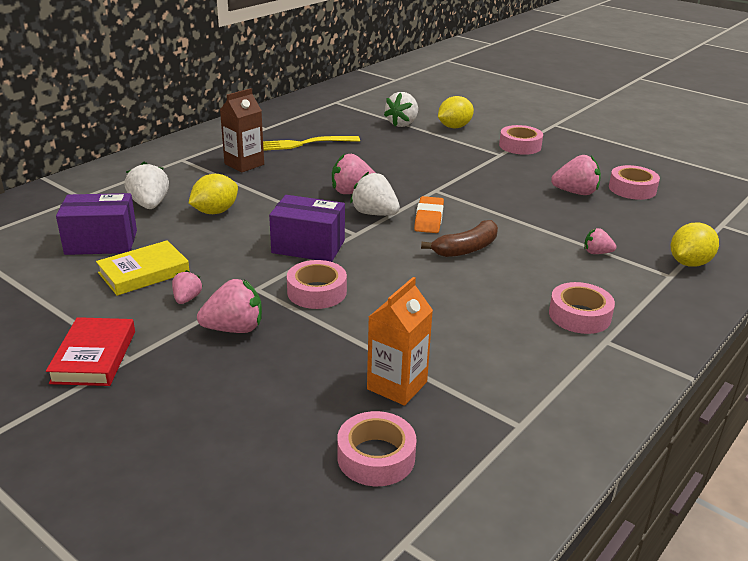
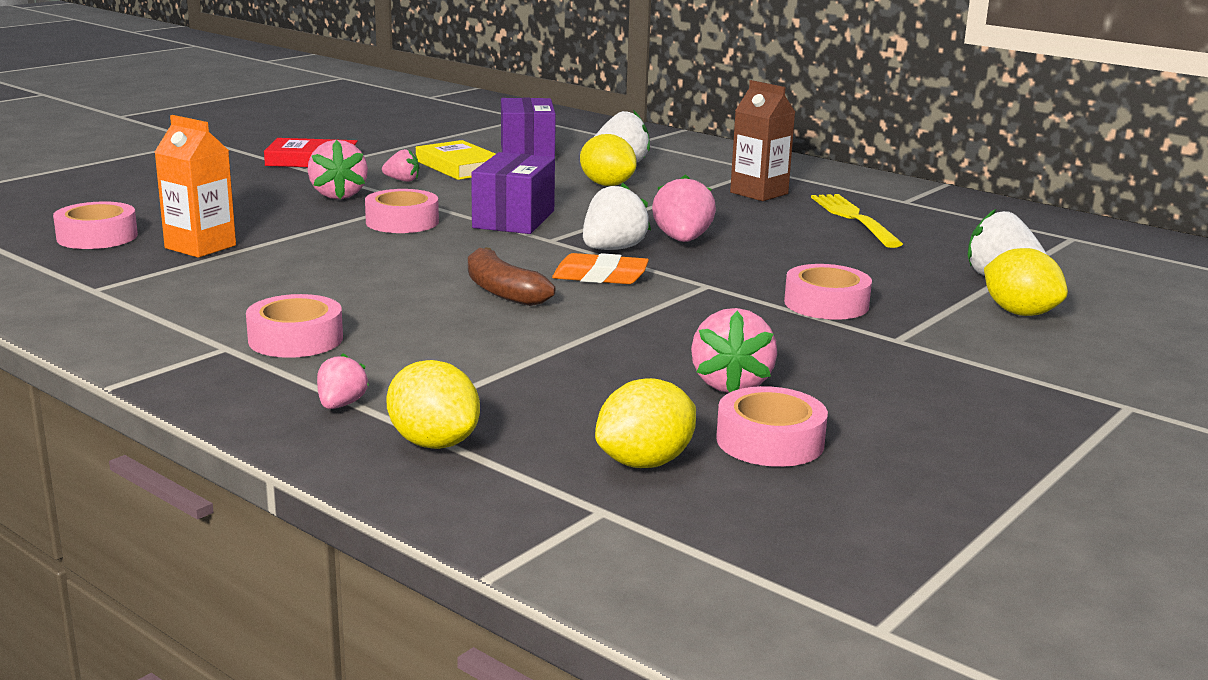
camera: 90 degrees right, 10 degrees down
(520, 146) = (956, 359): pink tape -> pink tape (826, 304)
(597, 253) = (482, 372): pink strawberry -> pink strawberry (341, 405)
(672, 215) = (645, 462): none -> yellow lemon

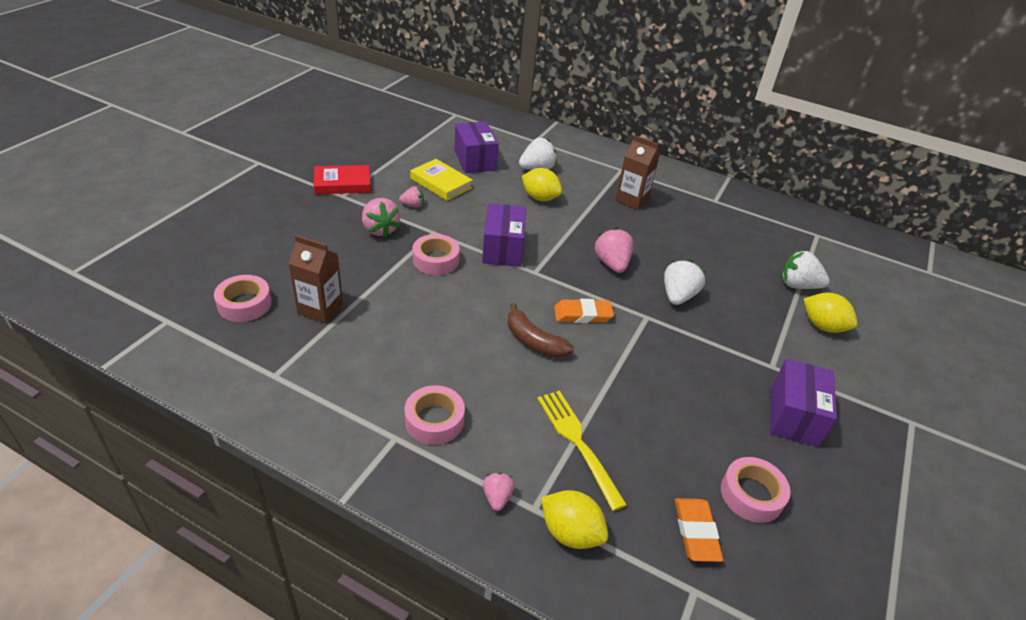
camera: 15 degrees left, 20 degrees up
(200, 247) = (320, 309): orange carton -> brown carton
(612, 249) = (576, 280): white strawberry -> white strawberry (678, 296)
(645, 462) = (696, 532): yellow lemon -> orange eraser
(731, 384) = (706, 433): pink strawberry -> none
(826, 304) = (720, 330): pink tape -> none
(853, 218) = (695, 225): yellow fork -> yellow fork (578, 443)
(902, 383) = (794, 416): none -> purple box

